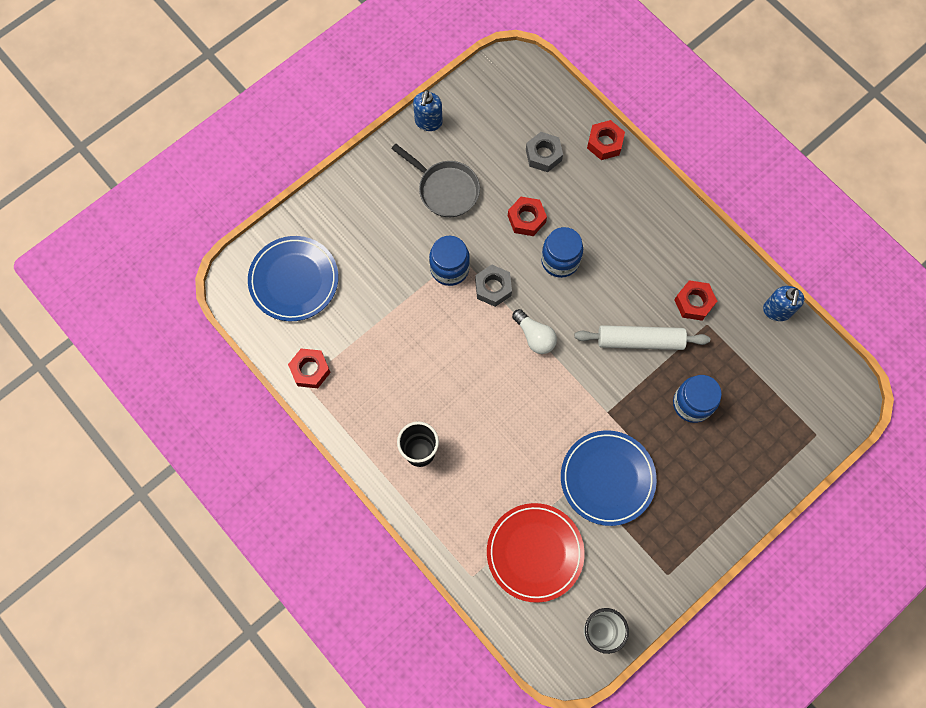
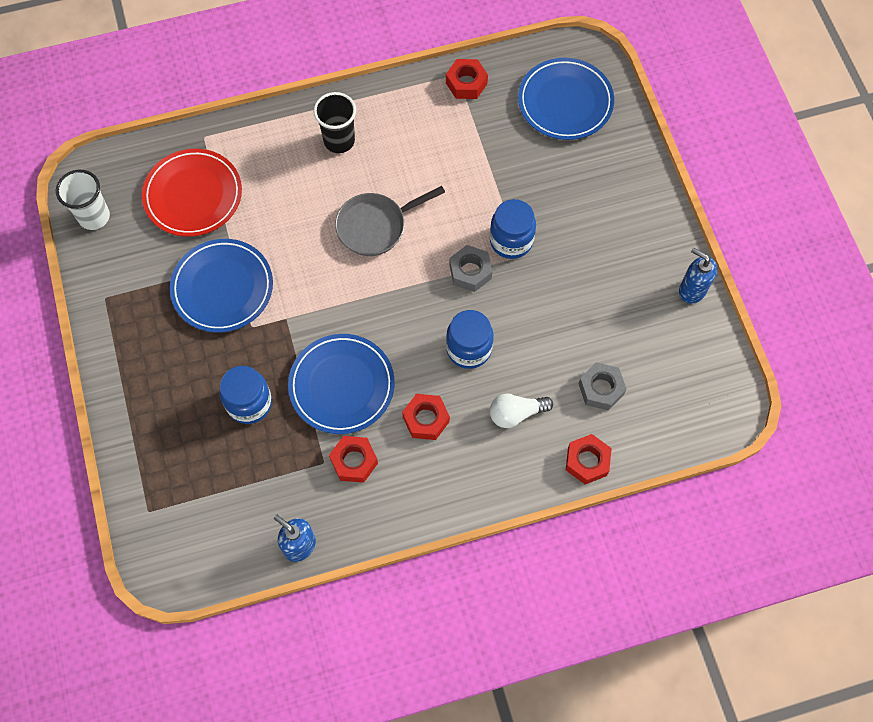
camera: 115 degrees right, 5 degrees down
(445, 189) = (603, 273): grey pan -> grey pan (375, 226)
(526, 219) = (532, 337): red nut -> red nut (426, 419)
(534, 336) = (399, 287): white light bulb -> white light bulb (516, 413)
(640, 340) = (342, 385): white rolling pin -> blue plate

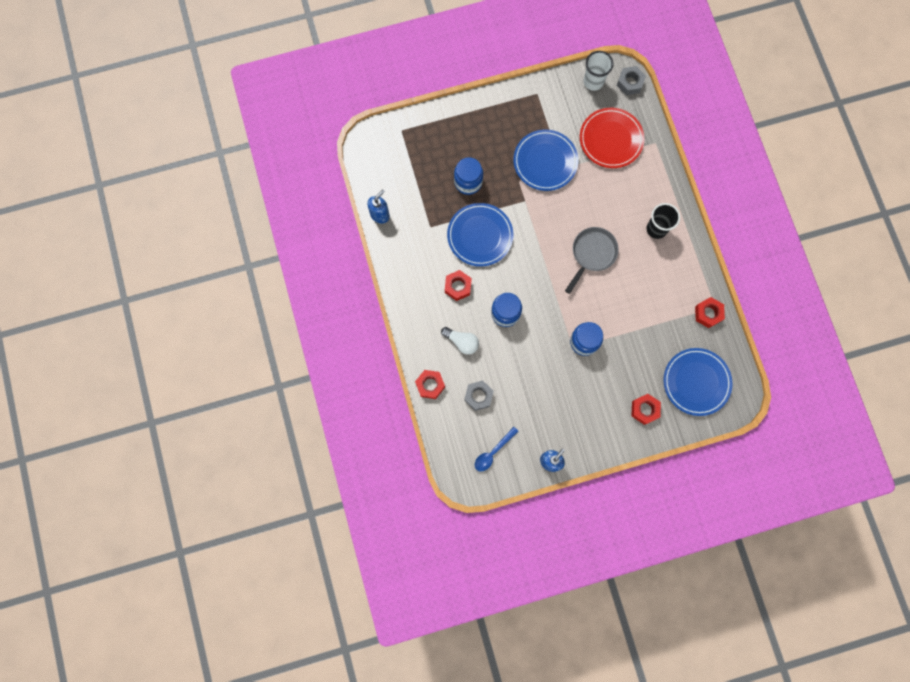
camera: 90 degrees right, 10 degrees up
(354, 461) = (431, 244): red nut -> red nut (644, 409)
(375, 226) = (592, 254): grey pan -> grey pan turned 60 degrees clockwise
(470, 272) = (560, 314): grey nut -> grey nut (630, 83)
(516, 413) = (462, 342): white light bulb -> white light bulb turned 135 degrees clockwise
(685, 369) = (493, 452): none -> blue spoon

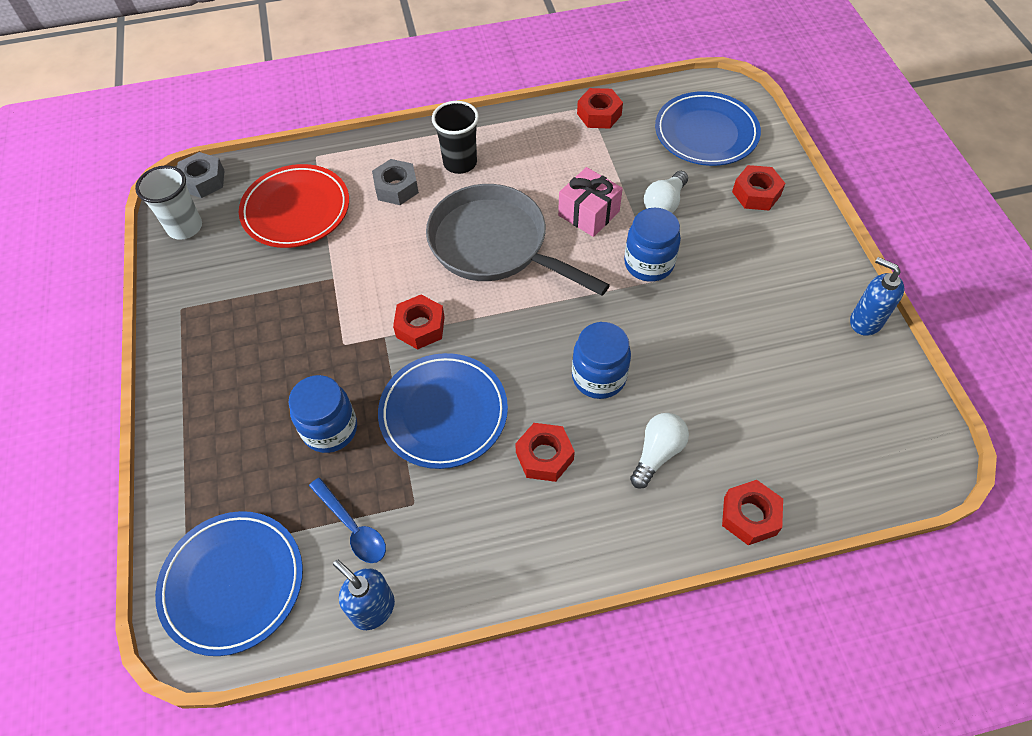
camera: 85 degrees left, 20 degrees down
(478, 396) = (762, 428): grey nut -> grey nut (396, 188)
(493, 452) = (866, 409): blue spoon -> blue spoon (352, 527)
(532, 218) = (420, 327): none -> red nut
(545, 162) = (315, 302): blue plate -> blue plate (233, 583)
(592, 254) = (494, 245): grey pan -> grey pan, size x1.52
(620, 307) = (588, 213): none -> pink gift
(632, 353) = (664, 203): none -> white light bulb

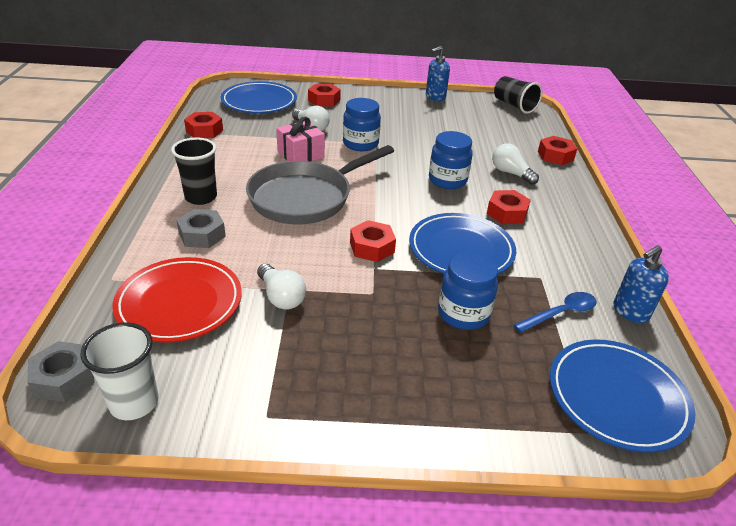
camera: 80 degrees left, 20 degrees down
(321, 275) = (281, 297): none -> white light bulb
(915, 442) = (514, 105): none -> black cup

